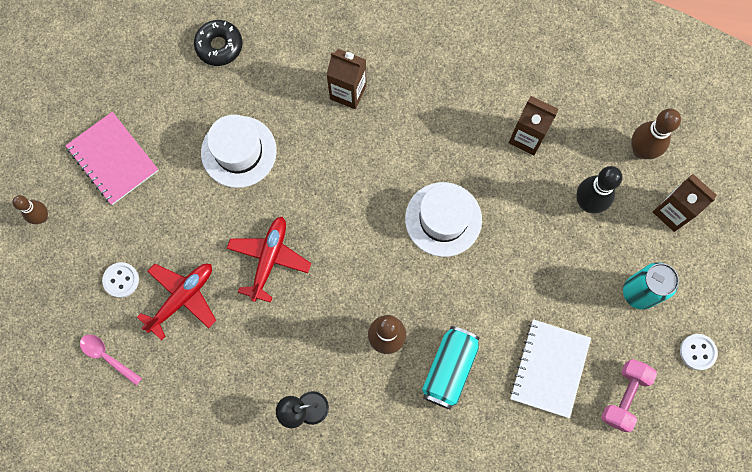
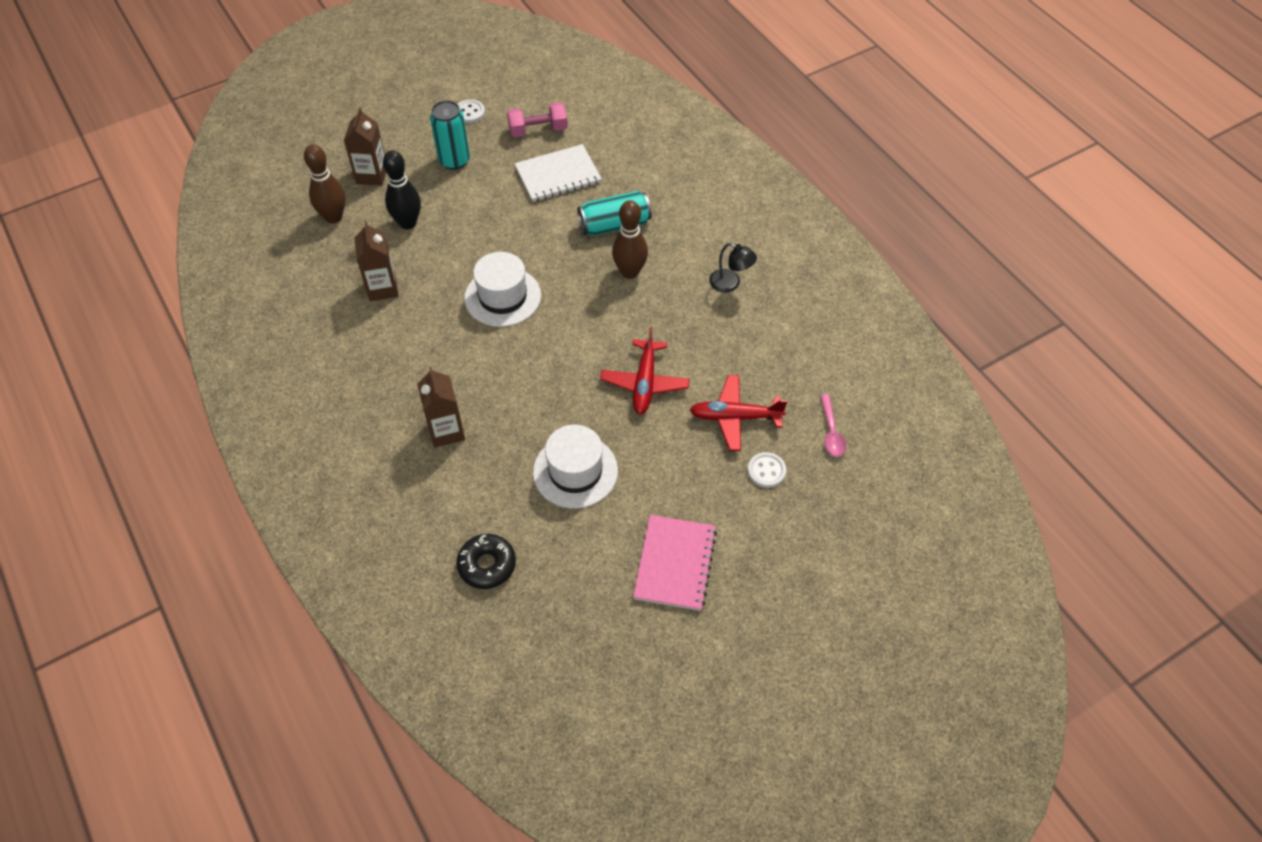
camera: 130 degrees left, 20 degrees down
(42, 217) = (780, 576): brown bowling pin -> none
(269, 259) = (645, 383): red plane -> red plane turned 60 degrees counterclockwise

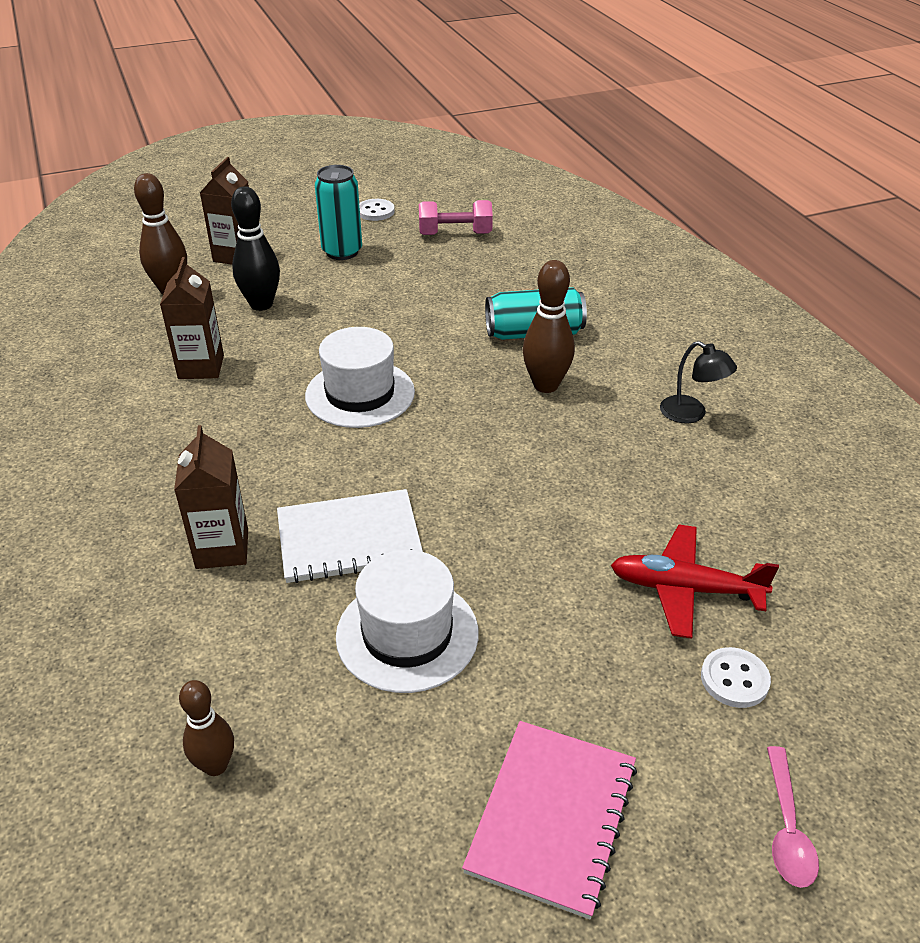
camera: 10 degrees right, 15 degrees down
(487, 565) = (215, 765): black donut -> brown bowling pin
(558, 175) = (469, 277): white notebook -> white notebook (349, 538)
(645, 383) = (544, 523): red plane -> none
(831, 432) = (851, 633): pink spoon -> pink spoon (787, 828)

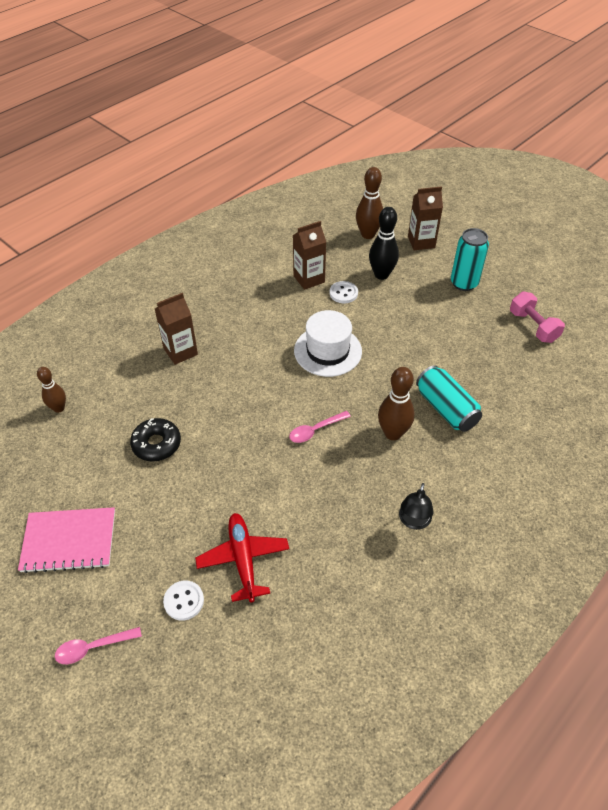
camera: 65 degrees right, 10 degrees up
(349, 538) = (210, 395): white notebook -> none
(375, 211) = (525, 278): white button -> white button (343, 293)
(407, 634) = (156, 444): white hat -> black donut
(496, 449) = (315, 430): none -> pink spoon

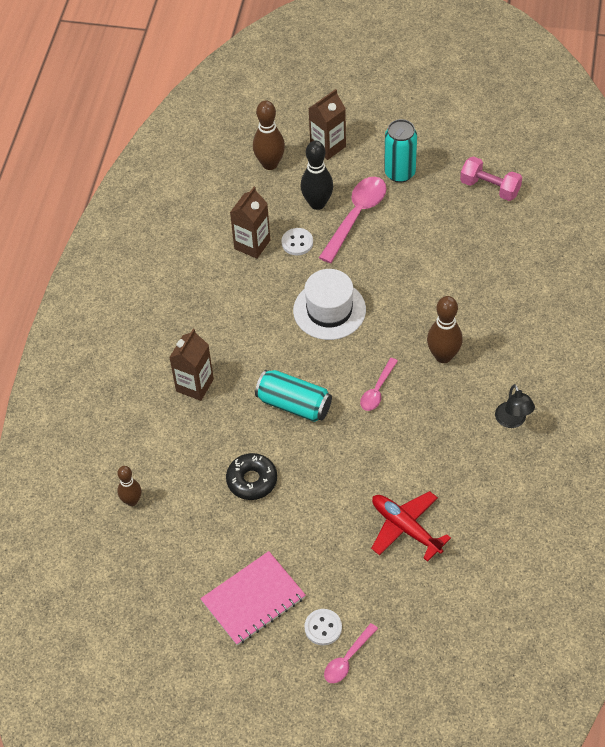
camera: 30 degrees left, 5 degrees up
(184, 601) = (386, 585): white button -> white button (323, 628)
(404, 297) = (356, 216): none -> pink spoon
(446, 408) = (470, 309): turquoise can -> turquoise can (294, 404)

